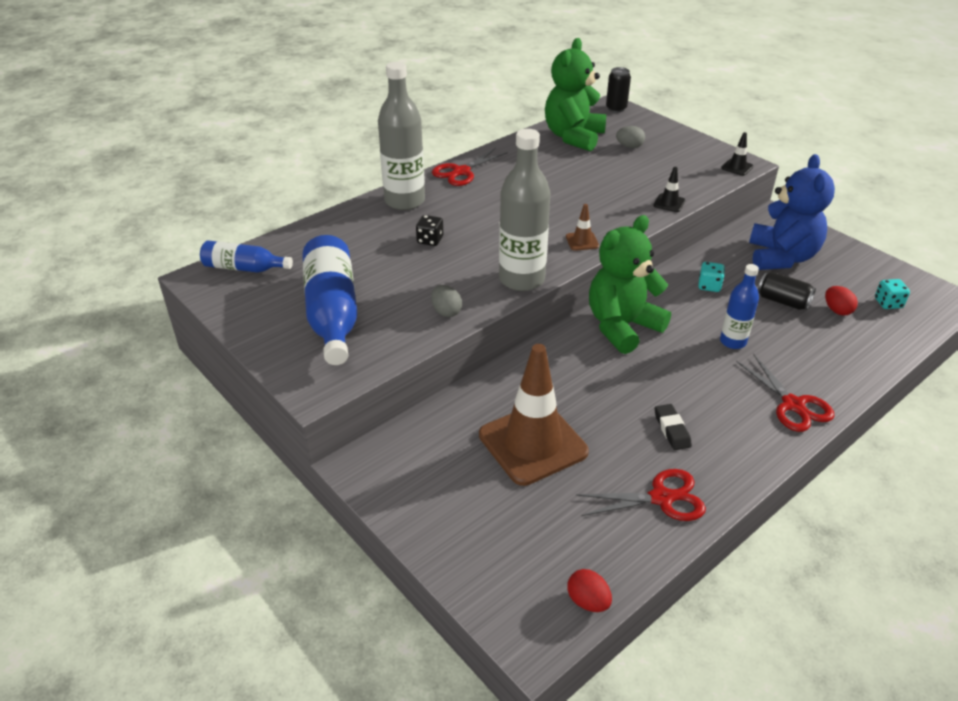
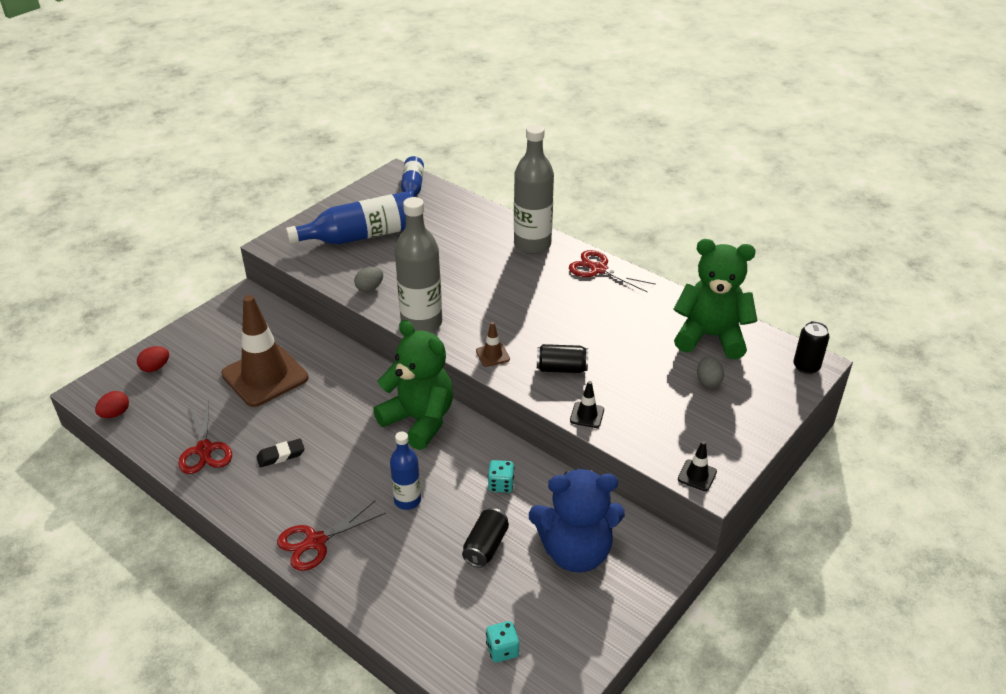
camera: 80 degrees right, 0 degrees up
(430, 240) = (472, 267): black dice -> none
(606, 208) = (561, 368): none -> black can
(837, 310) = (477, 595): red egg -> red egg (155, 368)

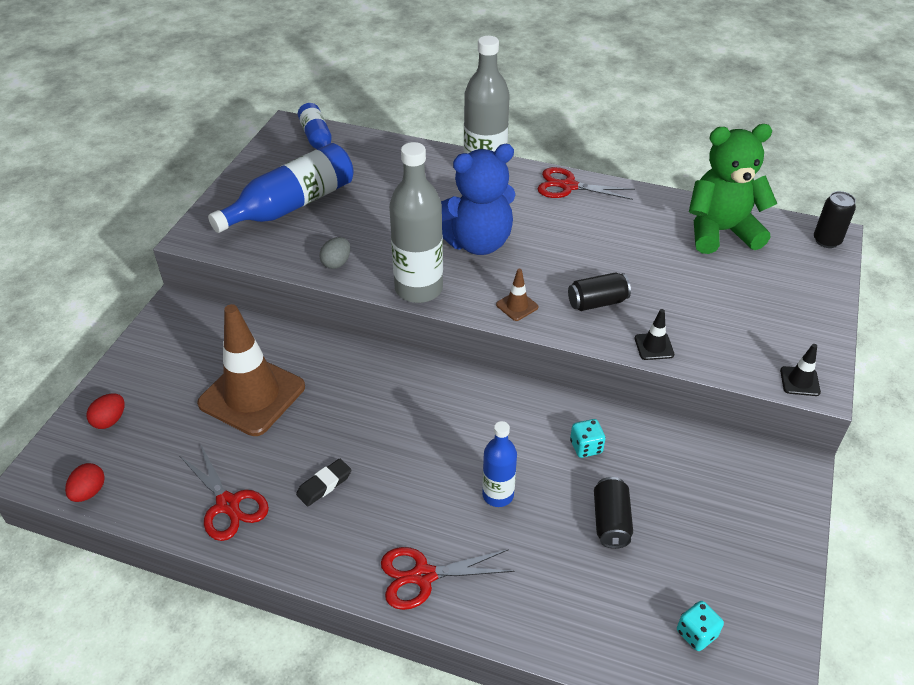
camera: 20 degrees left, 5 degrees up
(315, 541) = (423, 576): red scissors -> red scissors turned 45 degrees clockwise
(419, 420) = (458, 399): green teddy bear -> none
(575, 552) = (704, 498): blue teddy bear -> blue teddy bear (477, 242)
(708, 381) = (747, 279): grey egg -> none

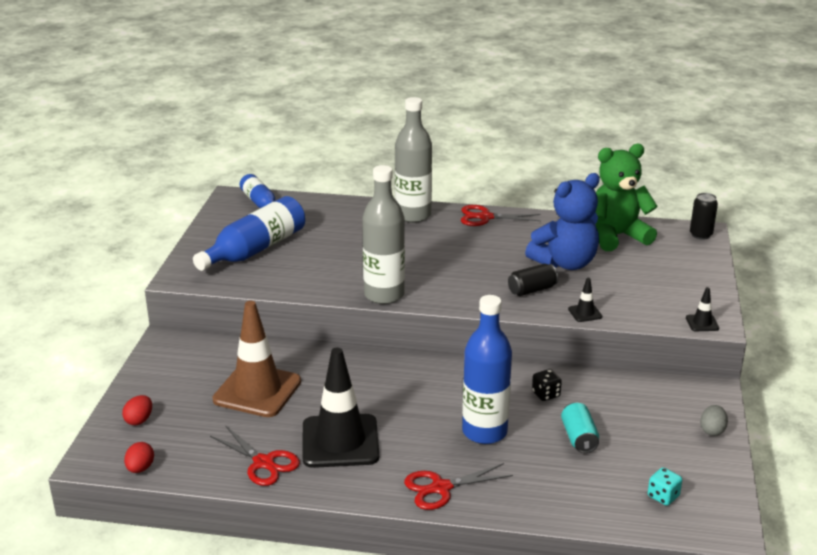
camera: 10 degrees left, 15 degrees down
(324, 485) = (340, 441): black eraser -> black traffic cone
(336, 263) = (309, 284): grey egg -> grey egg (712, 430)
(477, 242) = (422, 260): blue teddy bear -> blue teddy bear (565, 263)
(498, 495) = (484, 432): blue bottle -> blue bottle, size x1.74
(517, 306) = (468, 298): brown traffic cone -> none
(586, 447) = (546, 394): turquoise dice -> black dice
(610, 521) = (579, 438): black can -> turquoise can

